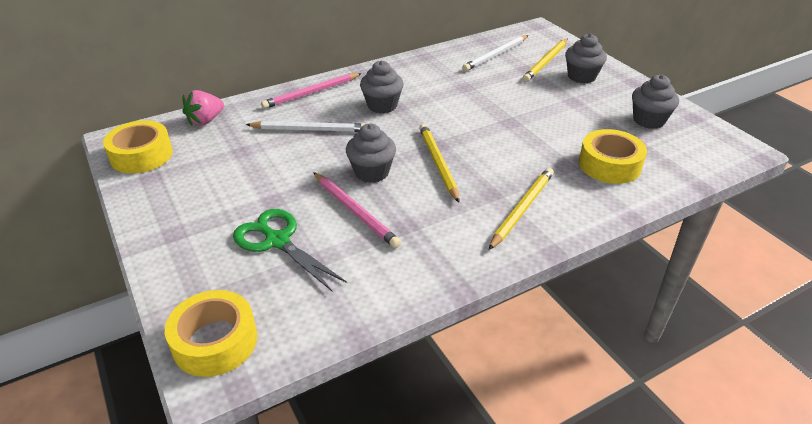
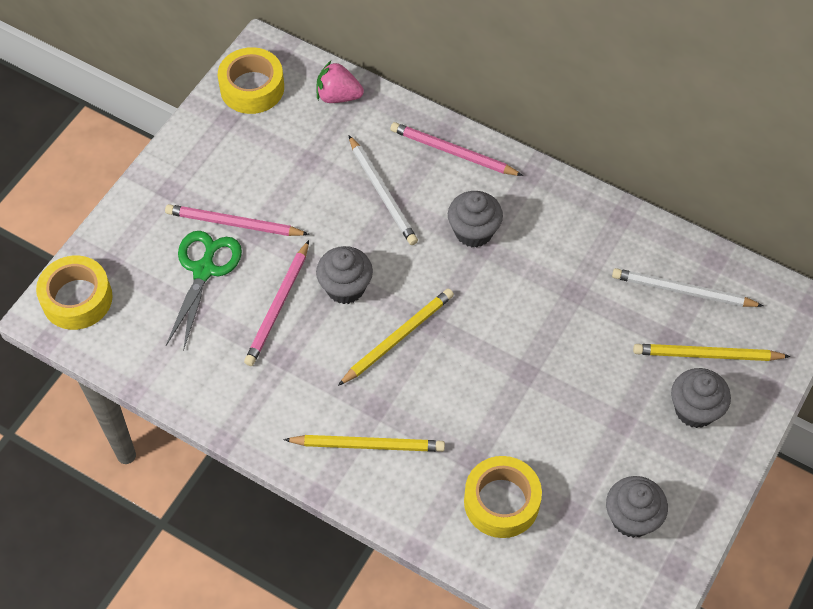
camera: 60 degrees right, 20 degrees up
(252, 208) = (234, 224): none -> pink pencil

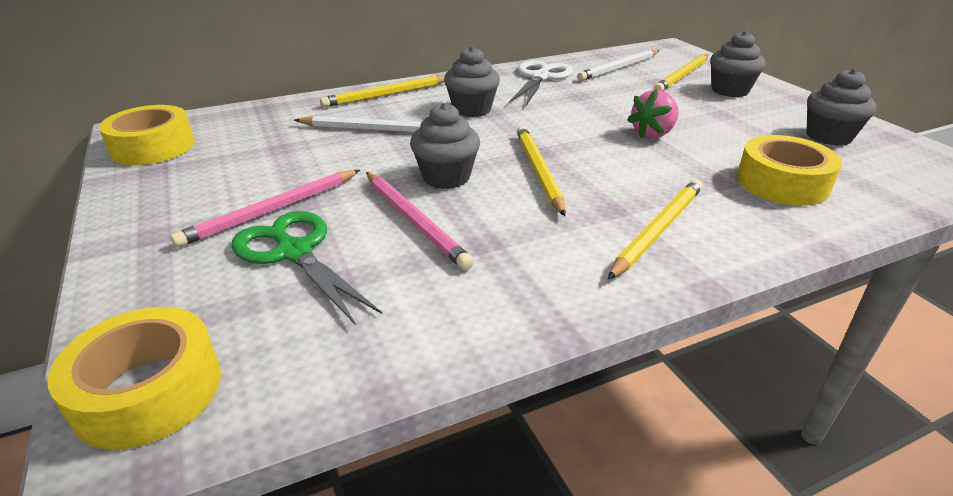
camera: 55 degrees left, 25 degrees down
(338, 96) = (247, 116): pink strawberry -> pink strawberry (653, 134)
(453, 152) = (386, 95): pink pencil -> yellow pencil
(595, 240) = (540, 77): none -> white scissors

